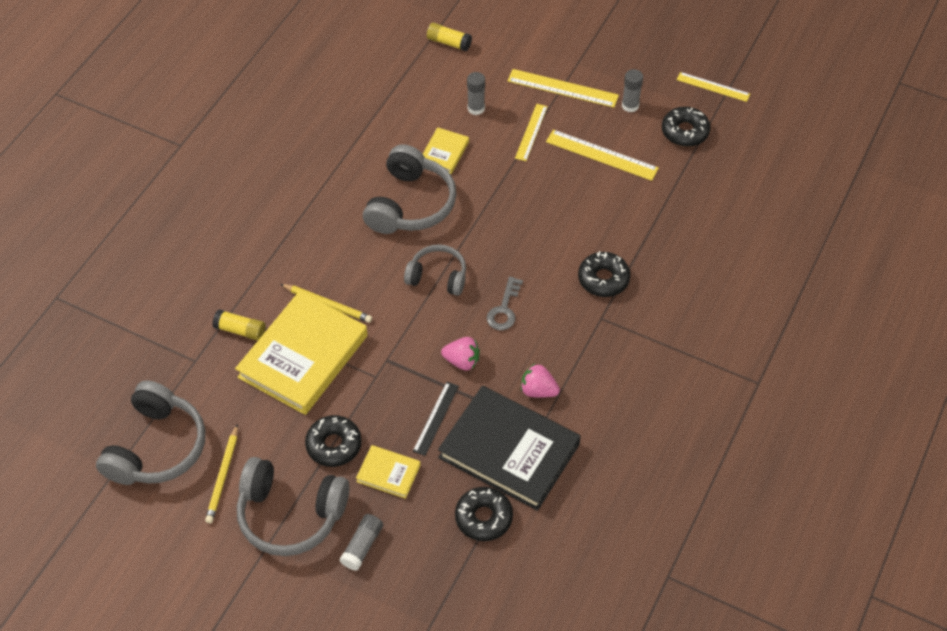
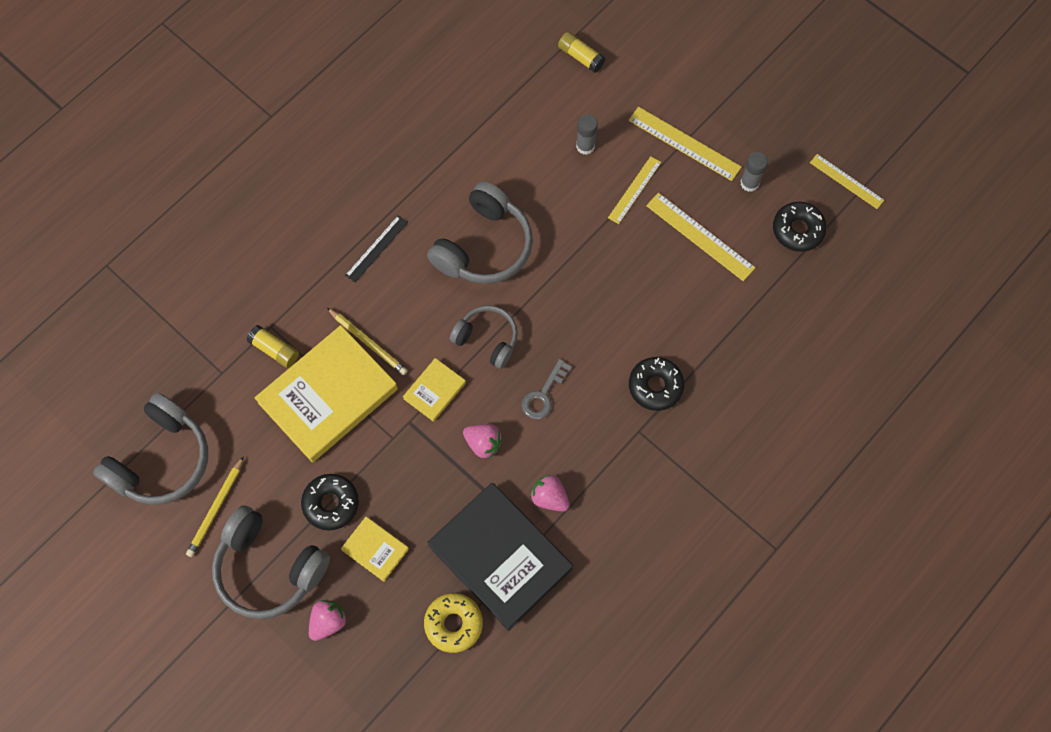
camera: 15 degrees right, 15 degrees up
(362, 546) = (328, 622): grey glue stick -> pink strawberry
(436, 418) = (439, 501): black ruler -> black ruler (376, 248)
(444, 153) = (536, 192): yellow book -> yellow book (434, 391)
(483, 517) = (453, 624): black donut -> yellow donut

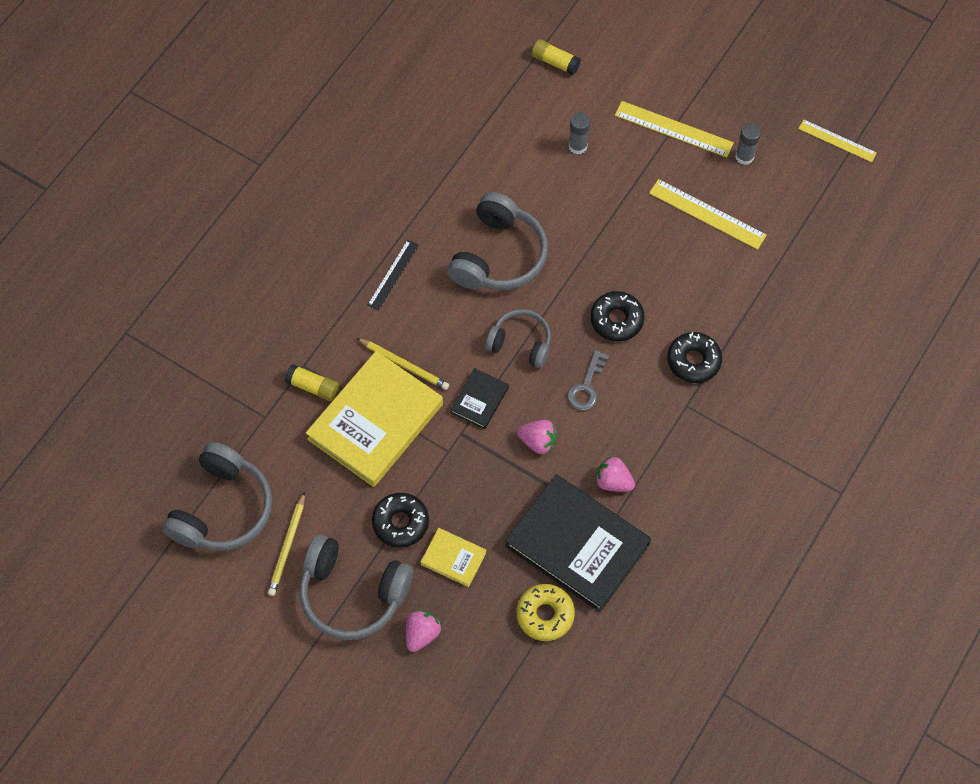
camera: 10 degrees left, 5 degrees down
(434, 391) = (479, 400): yellow book -> black book
(634, 190) = (634, 180): yellow ruler -> none
(798, 230) = (800, 193): black donut -> black donut (616, 320)

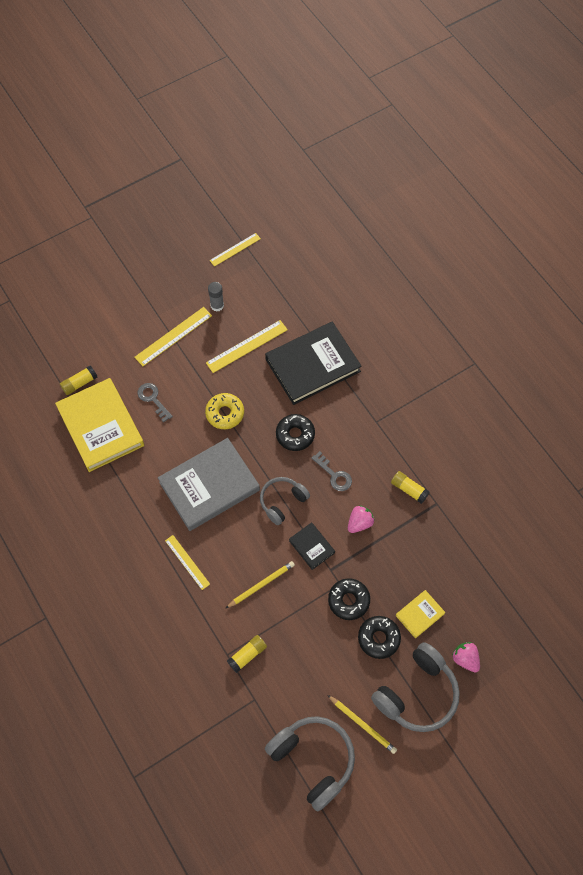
camera: 65 degrees left, 0 degrees up
(375, 422) = (295, 623): yellow book -> yellow book (101, 426)
(393, 275) = (187, 562): black ruler -> yellow ruler
(498, 256) = (209, 486): grey headphones -> grey book
(545, 615) = (483, 573): yellow donut -> yellow donut (225, 413)
(577, 545) = (443, 531): black book -> black book (312, 365)
(578, 146) = (153, 399): grey glue stick -> grey key
(613, 481) = (409, 489): pink strawberry -> yellow glue stick
(693, 361) = (347, 403): black donut -> black donut (348, 600)

